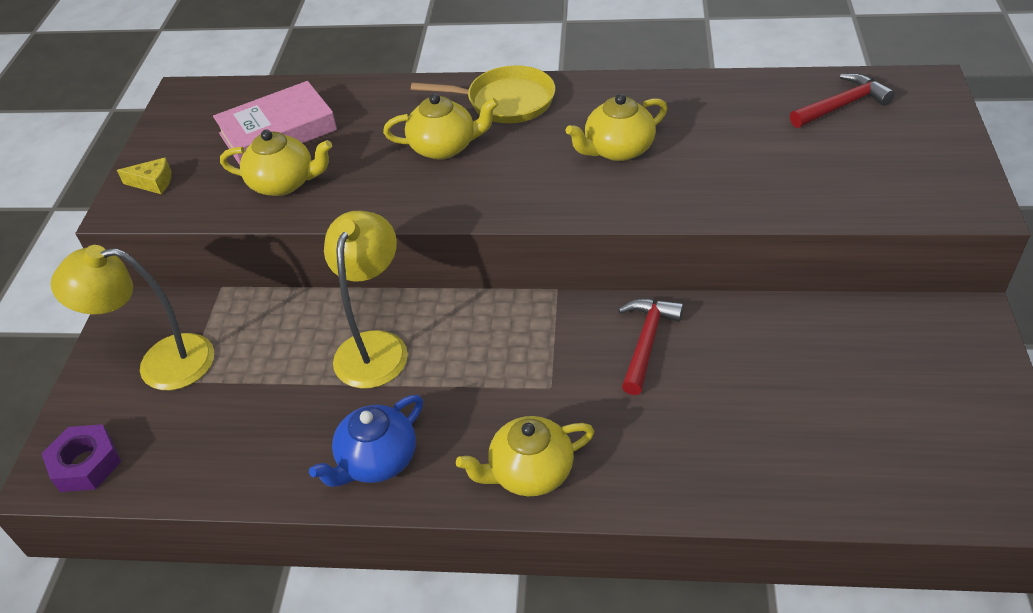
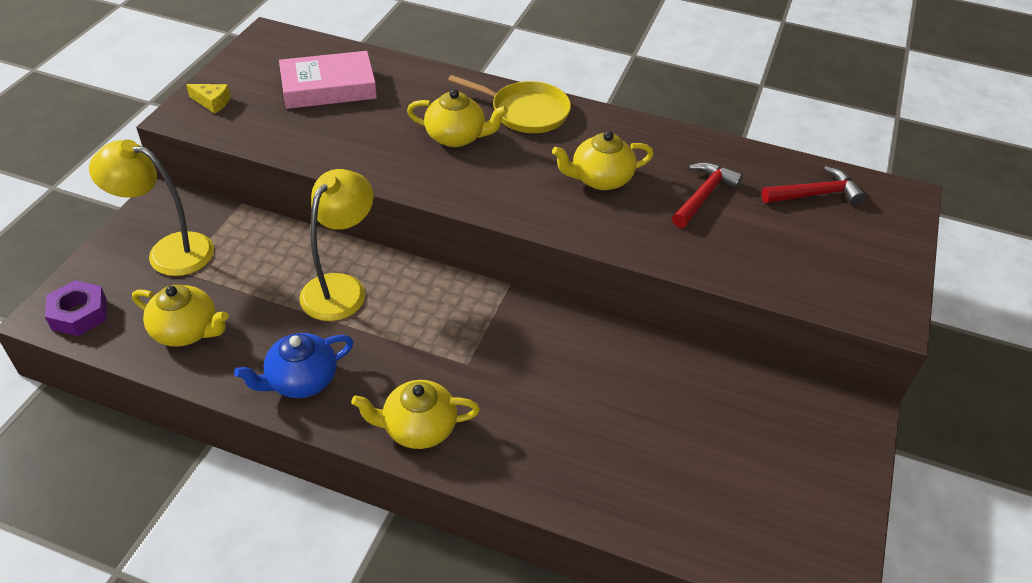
camera: 10 degrees right, 0 degrees up
(284, 183) = (314, 131): yellow teapot -> yellow teapot (187, 331)
(646, 342) = (564, 350): red hammer -> red hammer (703, 195)

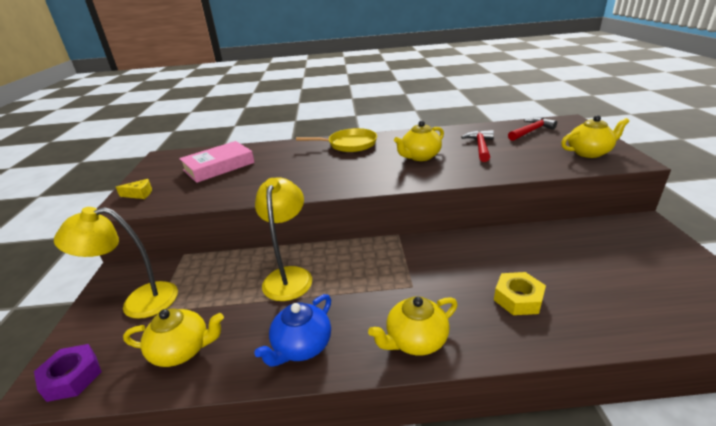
camera: 20 degrees left, 15 degrees down
(456, 137) = (319, 164): yellow teapot -> yellow teapot (589, 152)
(572, 435) = (518, 298): none -> yellow nut

